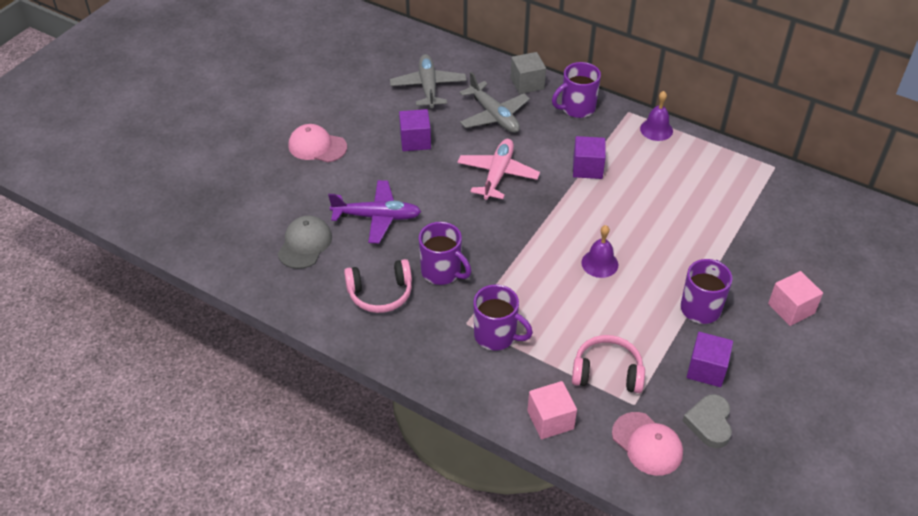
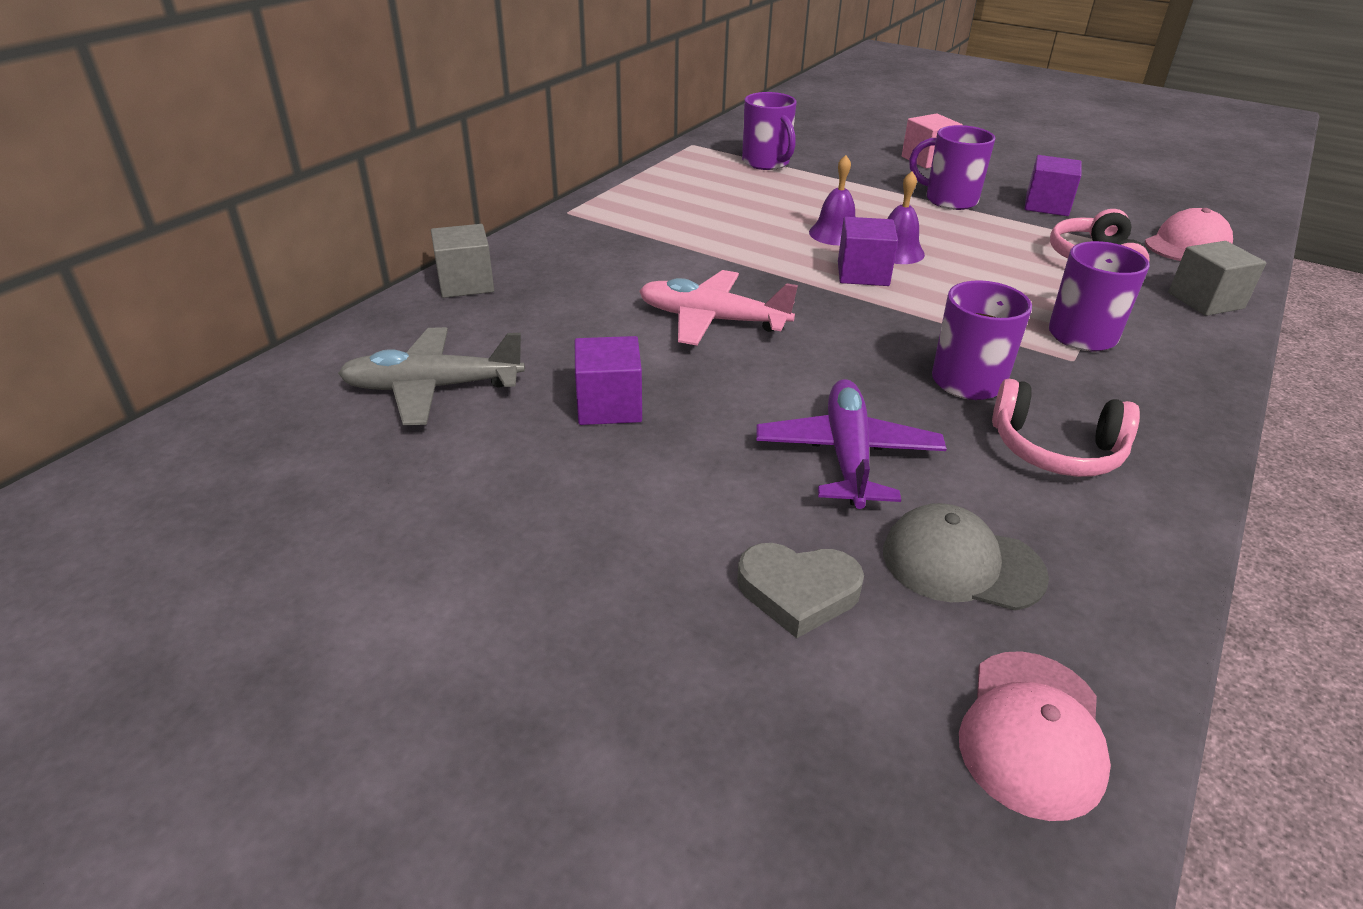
camera: 90 degrees left, 10 degrees down
(317, 146) = (611, 557): pink cap -> pink cap (1032, 733)
(380, 293) = (1055, 449): pink headphones -> pink headphones turned 120 degrees clockwise
(494, 116) = (549, 318): grey plane -> none
(550, 420) = (1205, 300): pink cube -> grey cube
(577, 108) = (548, 247): purple mug -> purple mug (766, 163)
(587, 168) = (695, 247): purple cube -> purple cube (863, 273)
(656, 129) = (612, 198): purple bell -> purple bell (835, 234)
(709, 423) = (1126, 211): grey heart -> grey heart (798, 592)

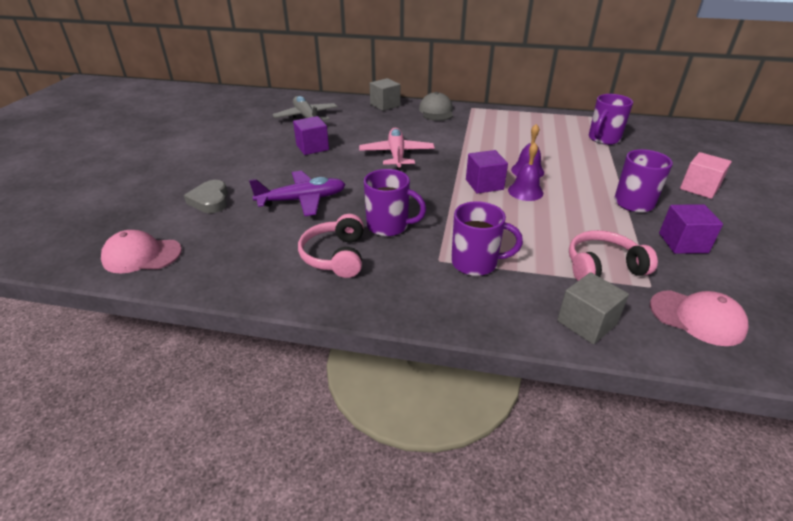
camera: 70 degrees right, 0 degrees up
(961, 563) = (235, 234): grey cap -> grey cap (436, 111)

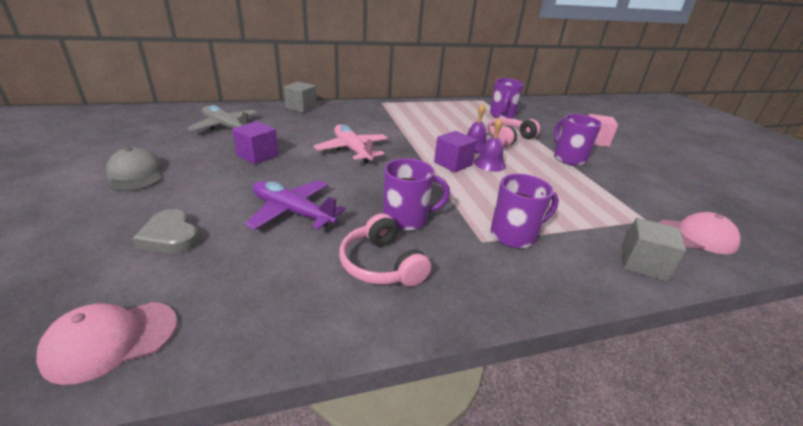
camera: 30 degrees left, 5 degrees down
(302, 200) = (292, 212): purple plane -> purple plane turned 105 degrees counterclockwise
(436, 111) = (354, 108): grey cap -> grey cap (136, 174)
(603, 267) = (603, 213): pink headphones -> pink headphones (509, 138)
(683, 243) = (628, 182): purple cube -> none

